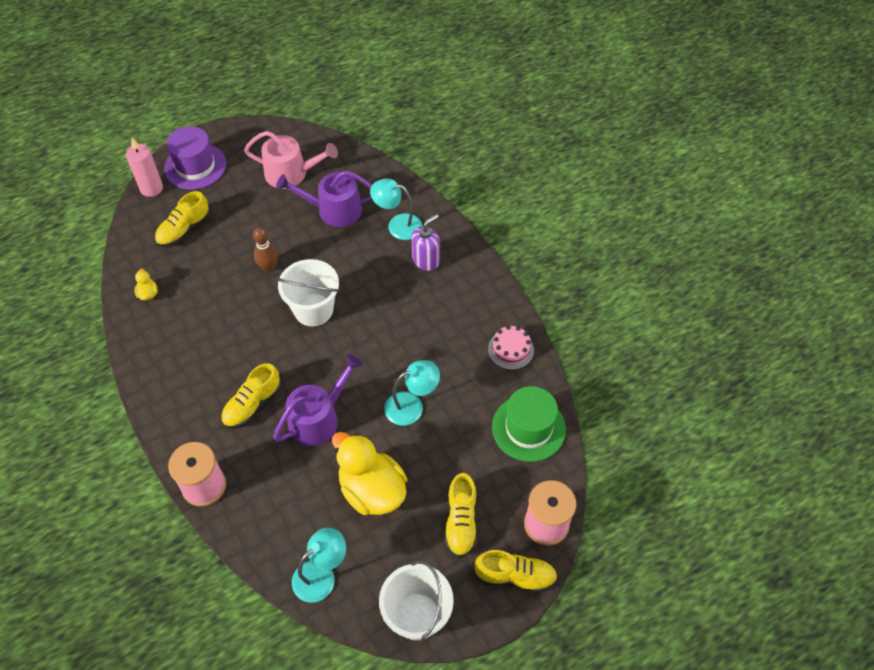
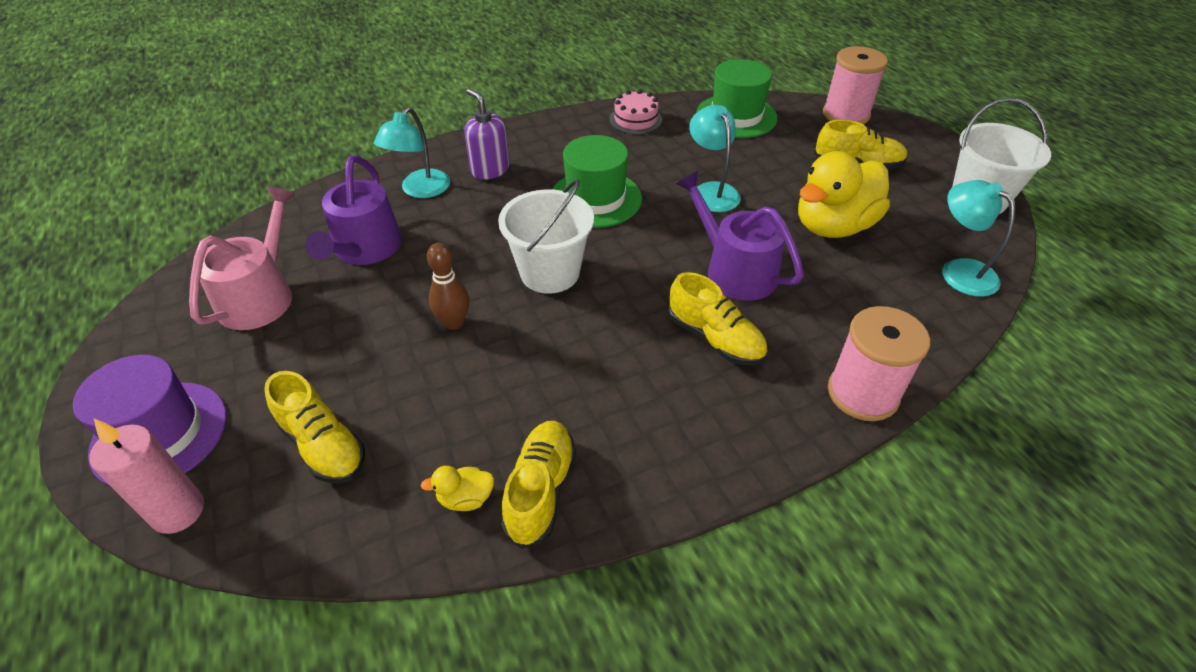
camera: 85 degrees left, 10 degrees down
(396, 329) = (595, 198): none -> green hat
(515, 576) = (908, 136): yellow shoe -> yellow shoe (540, 490)

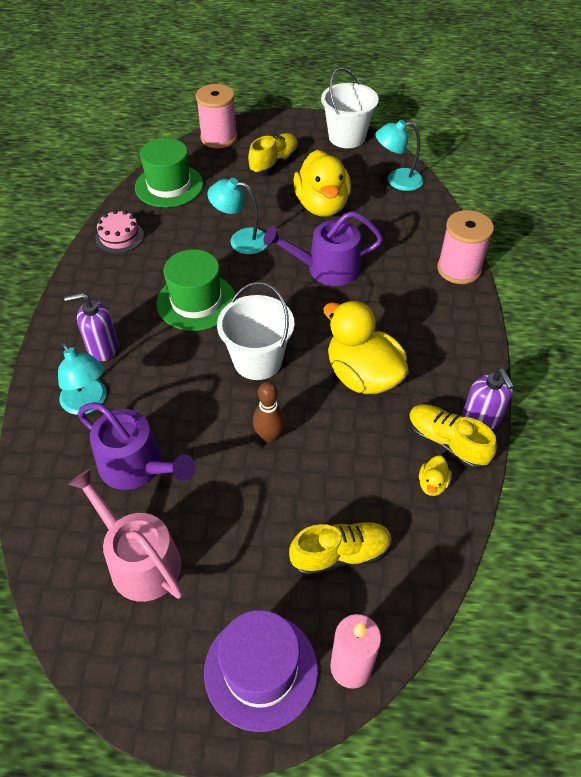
camera: 60 degrees left, 5 degrees up
(592, 366) = (362, 376): none -> yellow duck
(606, 516) = (481, 419): none -> purple soap dispenser
(715, 339) = (379, 307): yellow shoe -> none

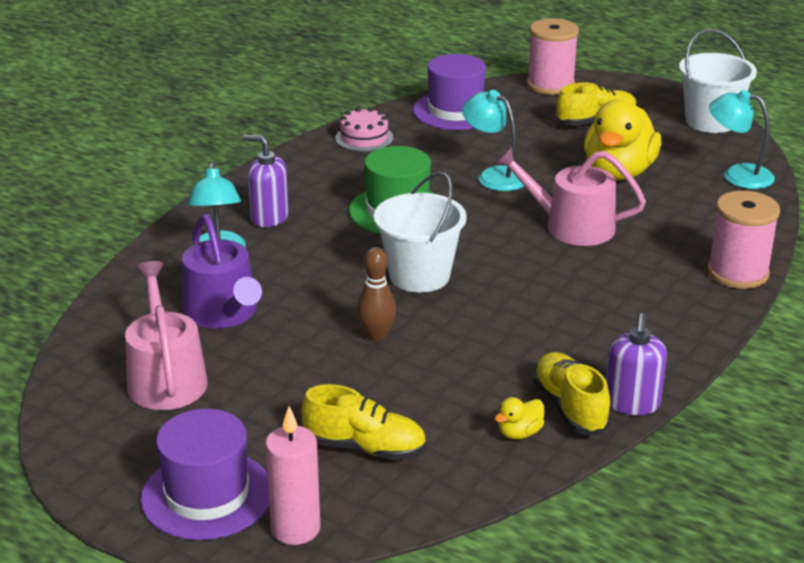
camera: 30 degrees right, 20 degrees down
(169, 186) = (455, 111): green hat -> purple hat
(327, 269) = (571, 226): purple watering can -> pink watering can
(362, 376) = (525, 324): yellow duck -> none

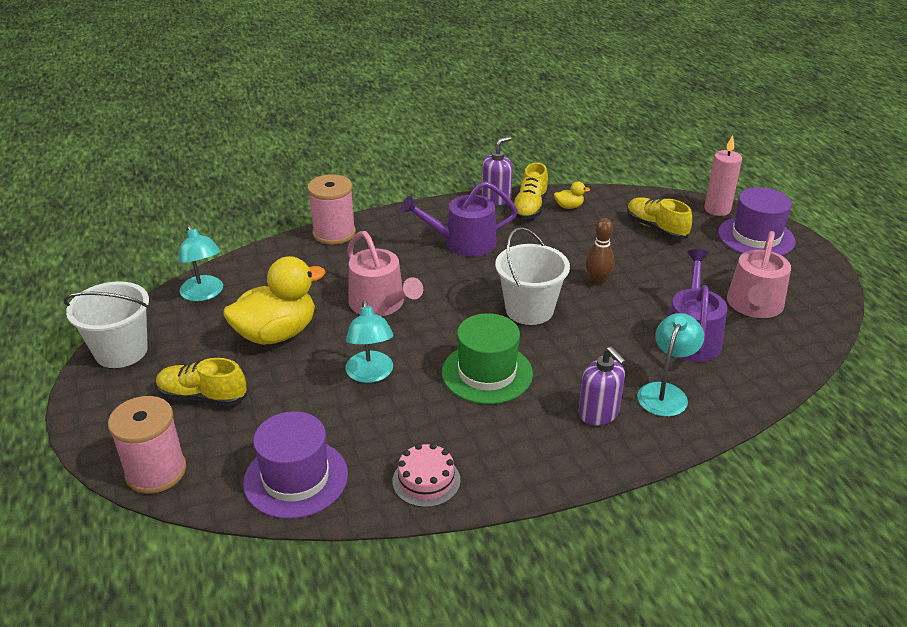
camera: 145 degrees left, 5 degrees up
(583, 321) = (463, 243): none -> purple watering can

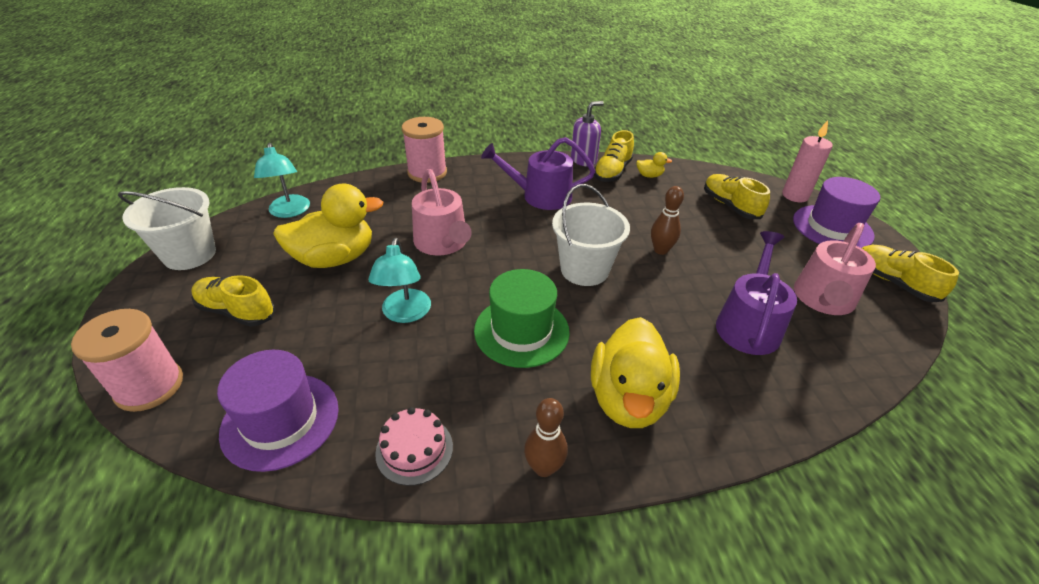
camera: 10 degrees right, 5 degrees up
(541, 475) = (544, 467): none -> brown bowling pin
(599, 413) = (628, 399): purple soap dispenser -> yellow duck
(665, 392) = (709, 385): turquoise lamp -> none
(815, 281) = (893, 282): none -> yellow shoe

